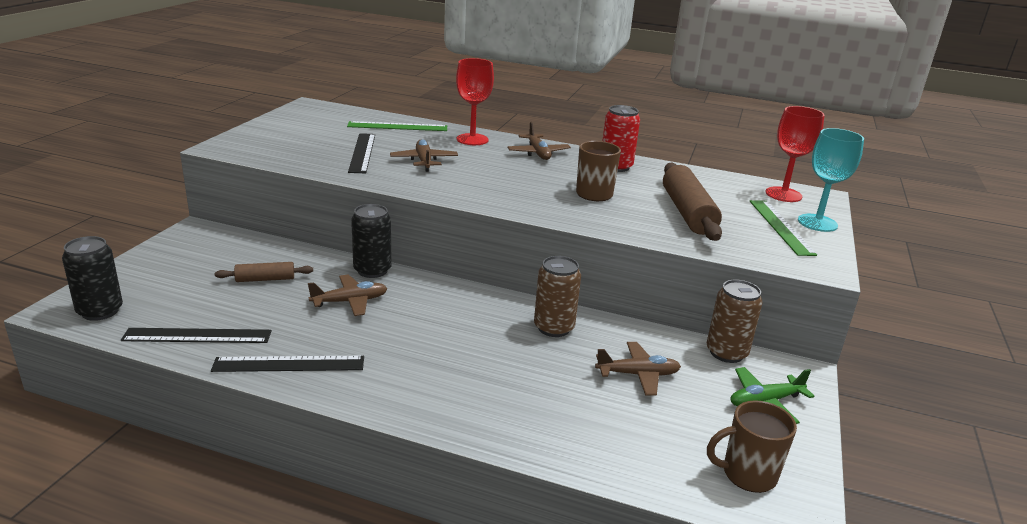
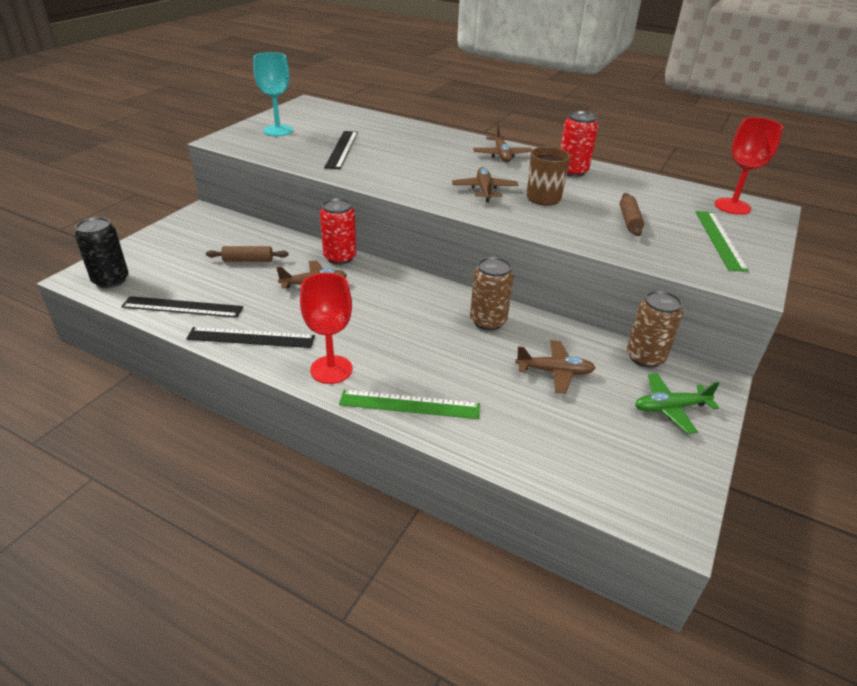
camera: 10 degrees right, 10 degrees up
(372, 270) = (340, 257): black can -> red can
(397, 126) = (380, 125): green ruler -> green ruler (409, 404)
(424, 161) = (394, 159): brown plane -> brown plane (484, 190)
(472, 139) = (444, 140): red goblet -> red goblet (331, 369)
(687, 212) = (629, 220): brown rolling pin -> brown rolling pin, size x0.53
(747, 474) = (635, 476): brown mug -> none
(817, 223) = (759, 237): turquoise goblet -> turquoise goblet (278, 130)

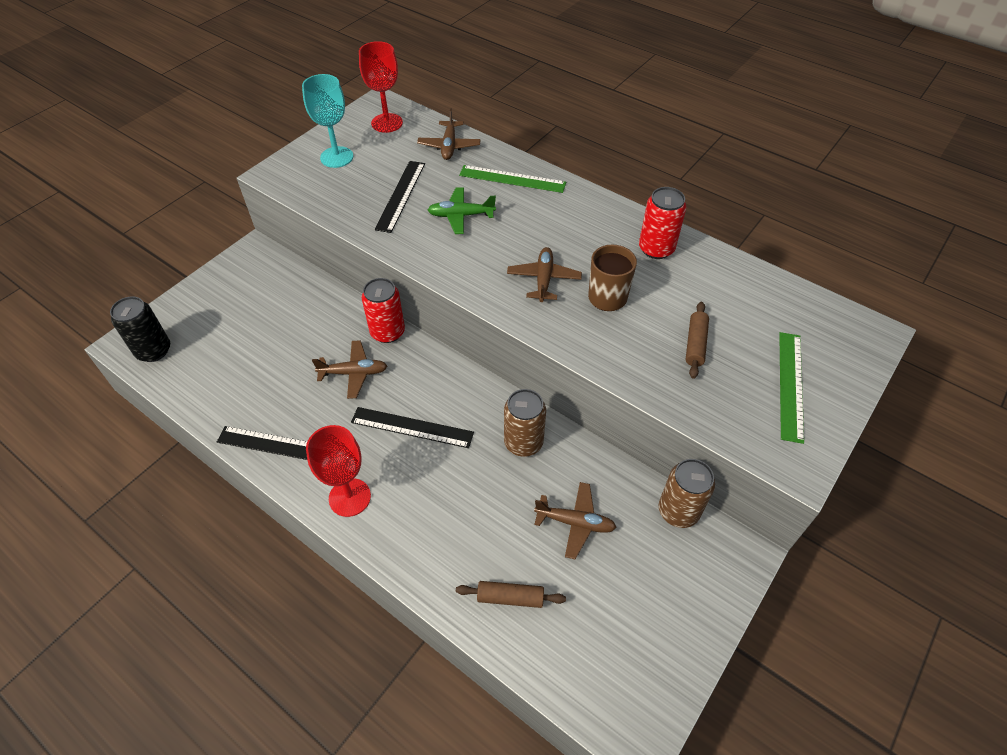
camera: 10 degrees right, 15 degrees up
(182, 307) = (218, 395): black ruler -> black ruler (412, 427)
(248, 260) = (292, 330): brown rolling pin -> brown rolling pin (510, 597)
(409, 404) = (417, 552): green ruler -> green ruler (512, 179)
(501, 155) = (581, 214): brown plane -> brown plane (449, 146)
(670, 408) = (683, 586): green plane -> green plane (461, 215)
(732, 206) = (828, 325): red goblet -> red goblet (387, 123)

